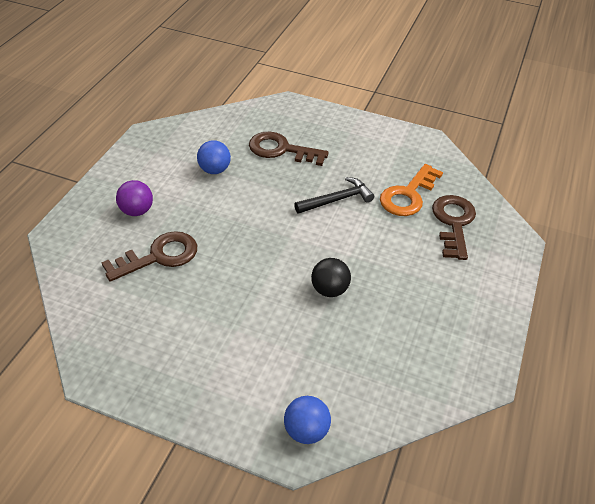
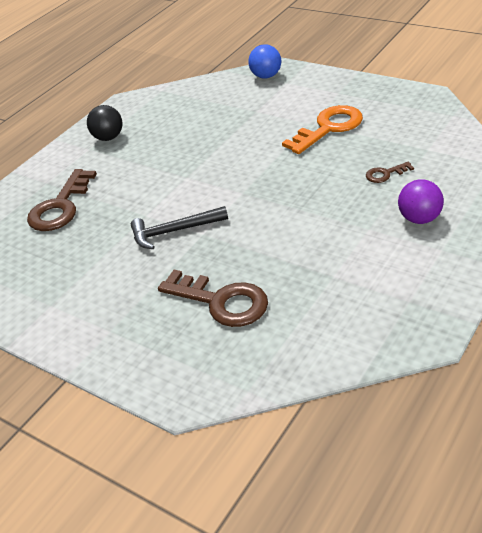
camera: 160 degrees left, 5 degrees down
(159, 256) = (385, 174): brown key -> brown key, size x0.48
(214, 170) = (321, 271): blue ball -> none
(329, 290) = (218, 150): black ball -> black ball (108, 138)
(408, 195) = (88, 236): orange key -> orange key (329, 128)

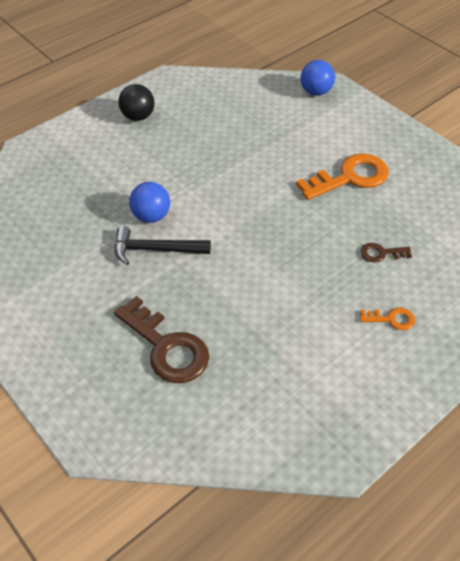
camera: 10 degrees right, 10 degrees up
(60, 207) = (64, 183): brown key -> none
(158, 207) = (151, 216): none -> blue ball
(419, 218) = (391, 319): purple ball -> orange key

